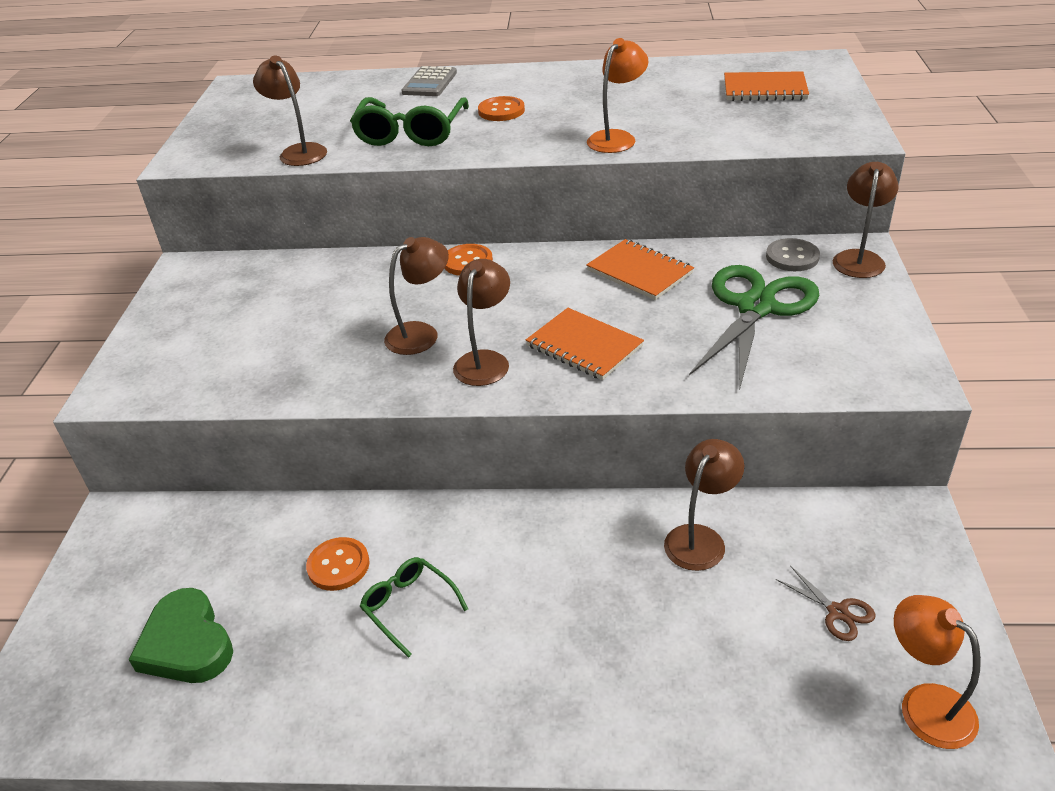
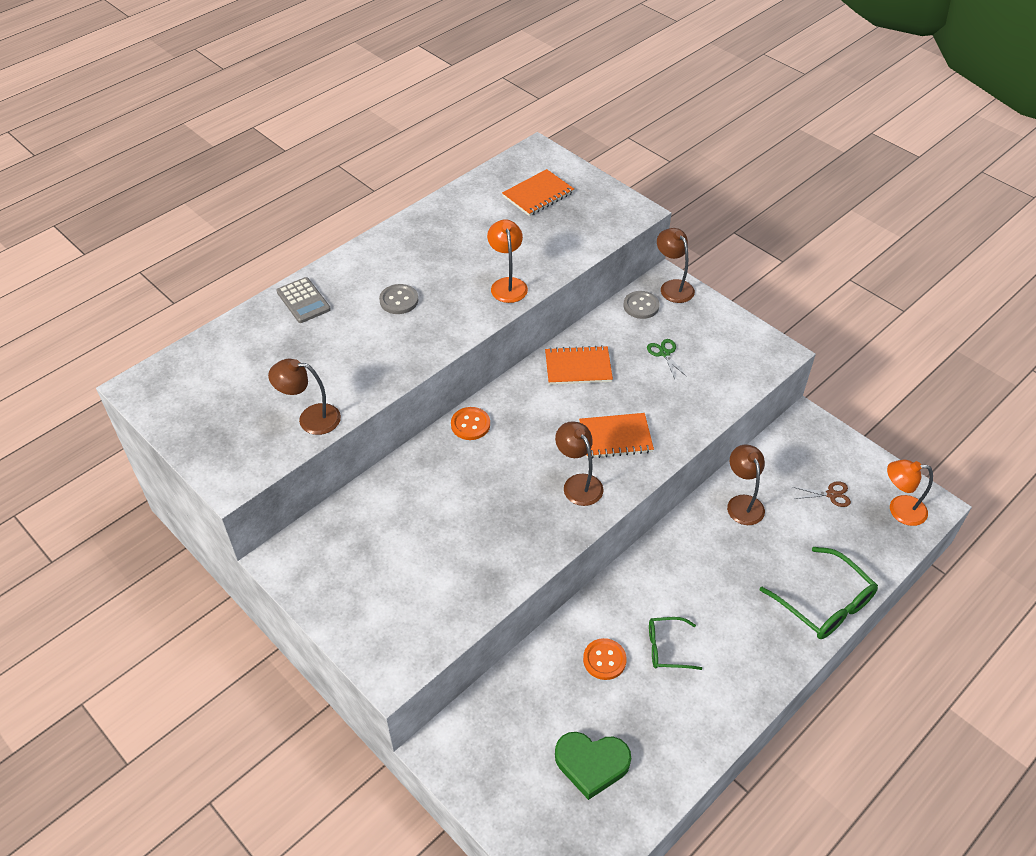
camera: 50 degrees left, 10 degrees up
(410, 133) = (367, 356): green glasses -> green glasses (825, 604)
(421, 333) = (518, 492): brown lamp -> none
(501, 111) = (399, 300): orange button -> grey button
(756, 307) = (664, 353): green scissors -> green scissors, size x0.42

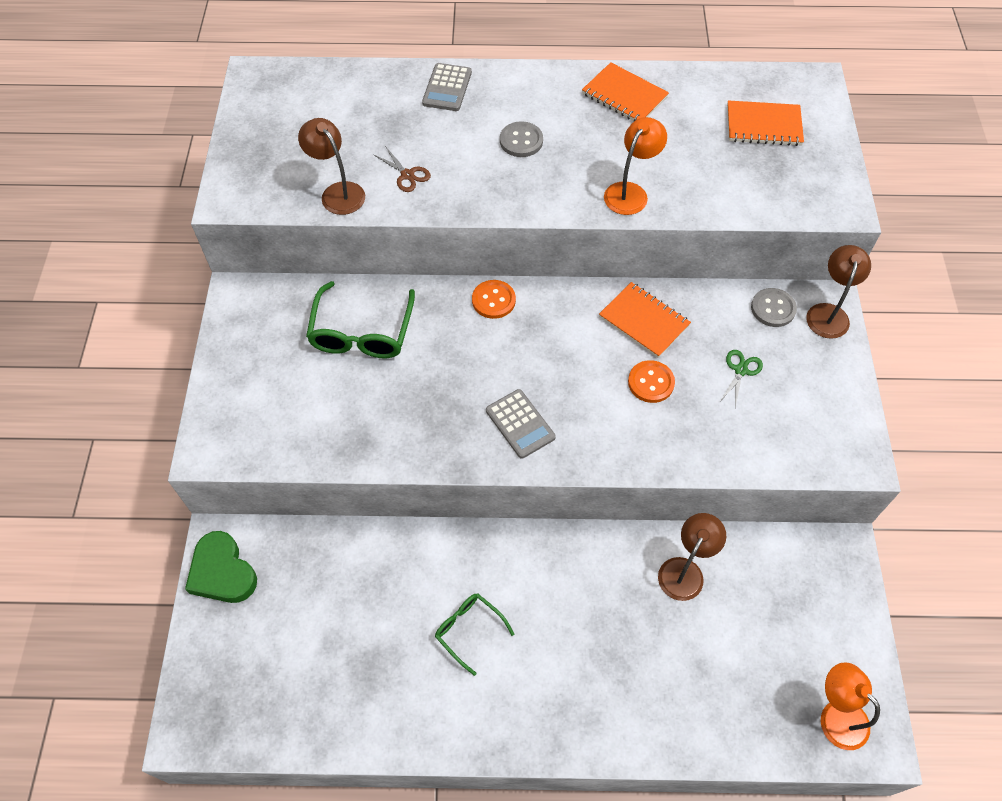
camera: 45 degrees right, 10 degrees up
(578, 483) = (520, 424): brown lamp -> grey calculator
(591, 764) = (305, 662): green heart -> green heart (222, 572)
(604, 660) = (410, 591): orange button -> orange button (651, 382)
(615, 437) = (600, 411): orange notebook -> orange notebook (624, 96)
(825, 604) = (651, 729): green glasses -> green glasses (361, 333)
(831, 494) = (782, 639): brown scissors -> brown scissors (407, 175)

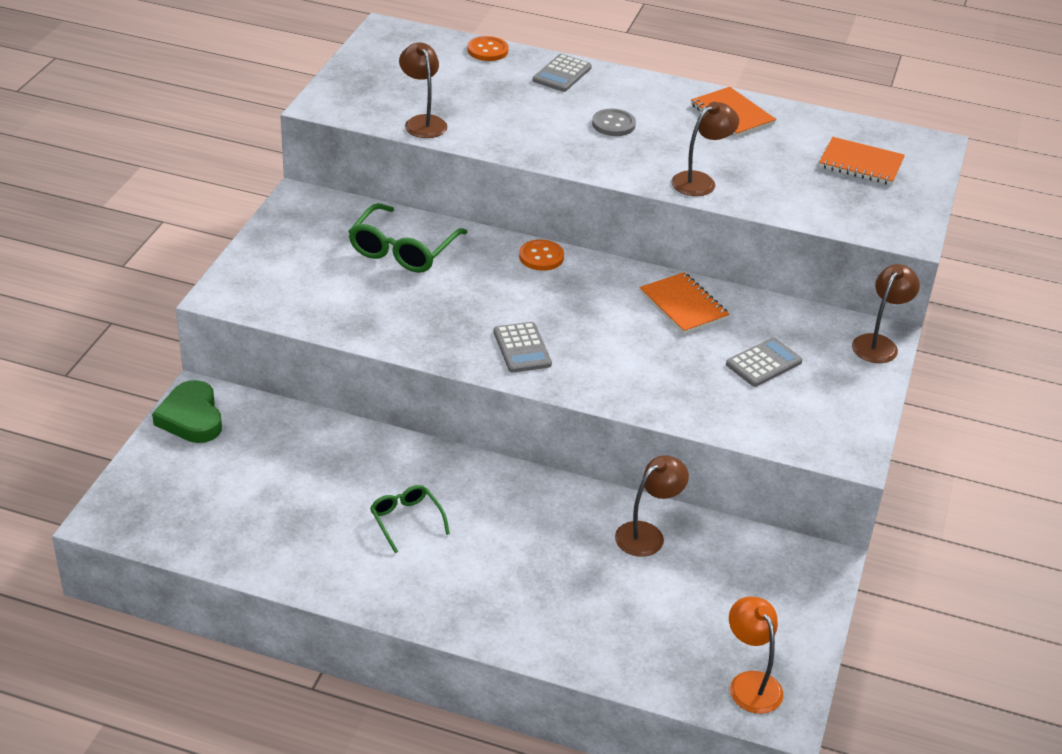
camera: 15 degrees right, 20 degrees down
(407, 175) = (493, 124): brown scissors -> none
(630, 192) = (700, 181): orange lamp -> brown lamp
(651, 382) = (667, 350): orange button -> orange button (487, 50)
(741, 370) = (763, 363): green scissors -> grey calculator
(773, 308) = (822, 327): grey button -> none

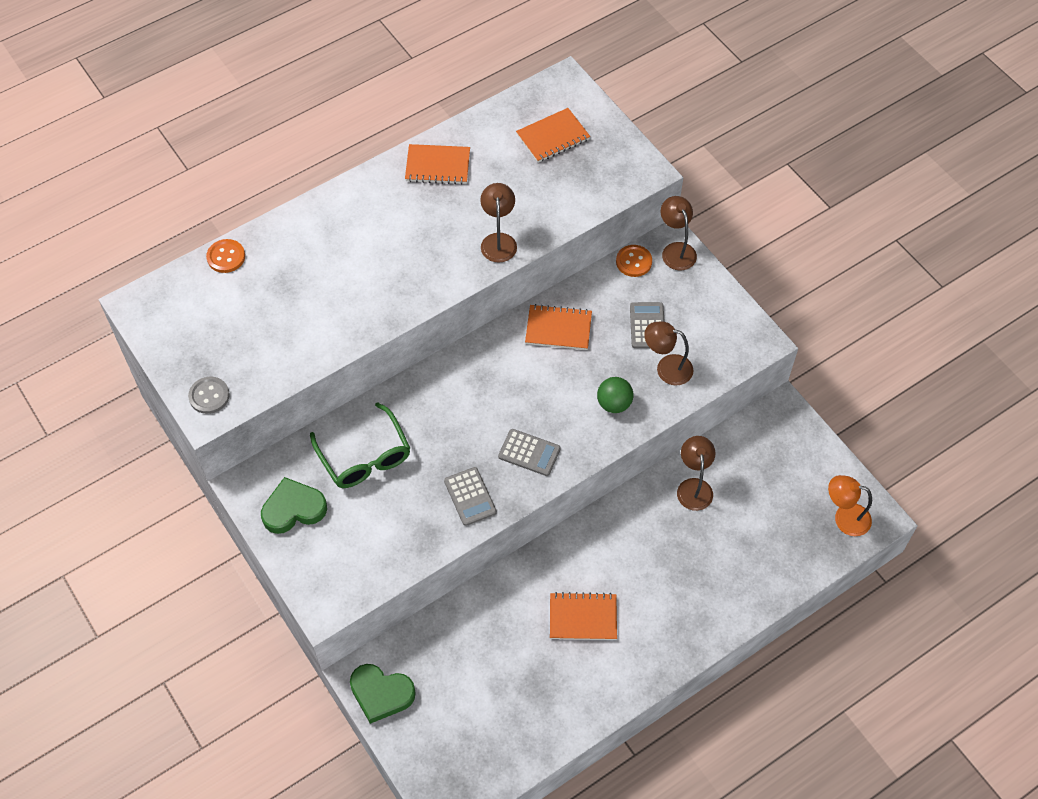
camera: 50 degrees left, 20 degrees up
(305, 234) = (293, 509): none -> green heart
(406, 520) = (583, 617): green glasses -> orange notebook
(423, 122) = (287, 361): brown lamp -> brown lamp (666, 368)
(541, 257) = (441, 376): orange button -> orange button (634, 262)
(562, 74) = (300, 231): grey calculator -> grey calculator (470, 496)
(613, 124) = (390, 244): grey button -> grey button (209, 396)
(644, 380) = (614, 404): none -> green ball

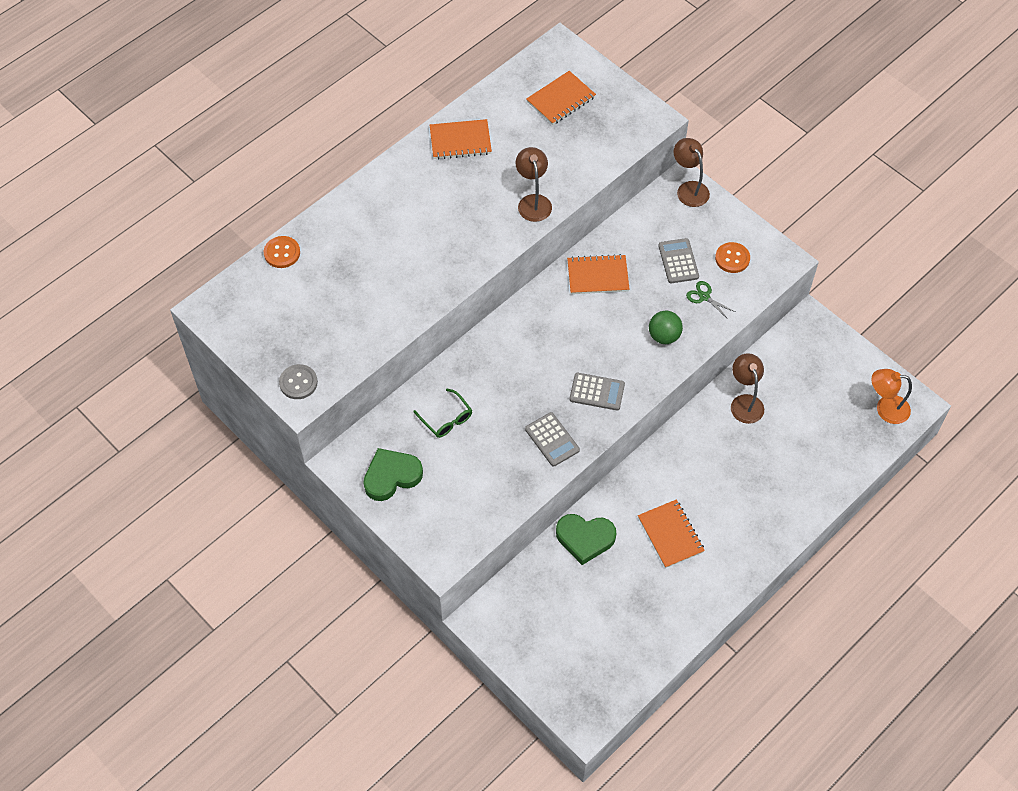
camera: 10 degrees left, 0 degrees up
(365, 457) = (447, 419): green glasses -> green glasses, size x0.59
(381, 694) = (502, 633): green heart -> green heart (585, 538)
(583, 617) = (670, 534): orange notebook -> orange notebook turned 75 degrees clockwise
(634, 262) = (653, 205): orange button -> orange button (732, 258)
(666, 368) = (704, 297): brown lamp -> green scissors

